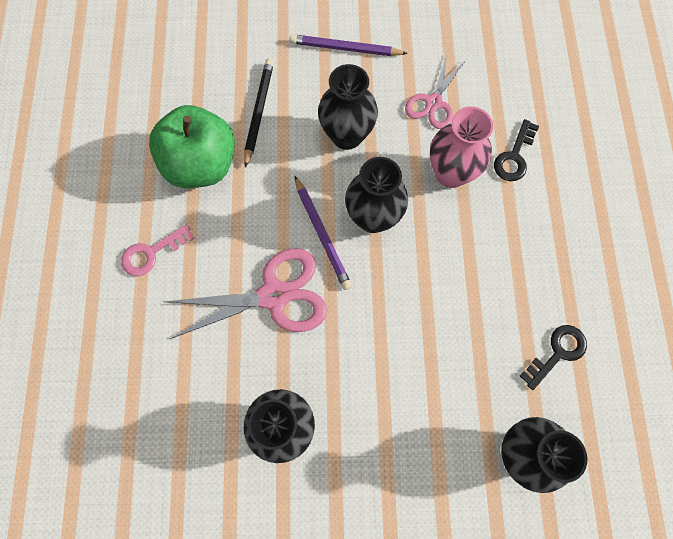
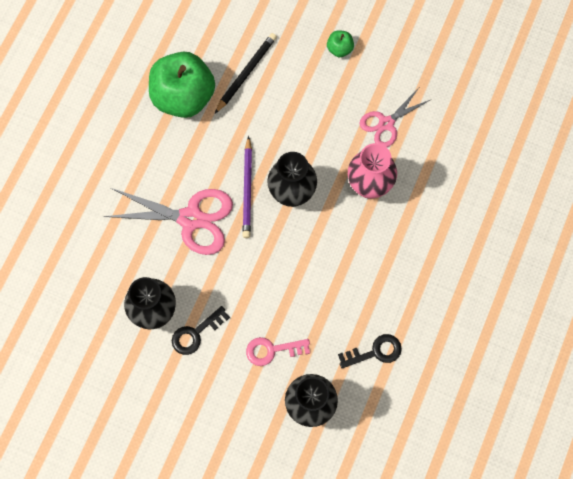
camera: 25 degrees right, 0 degrees up
(152, 253) = (118, 148): pink key -> pink key (272, 350)
(345, 48) = (339, 49): purple pencil -> green apple
(347, 136) = (304, 121): black vase -> none
(514, 156) = (426, 194): black key -> black key (196, 333)

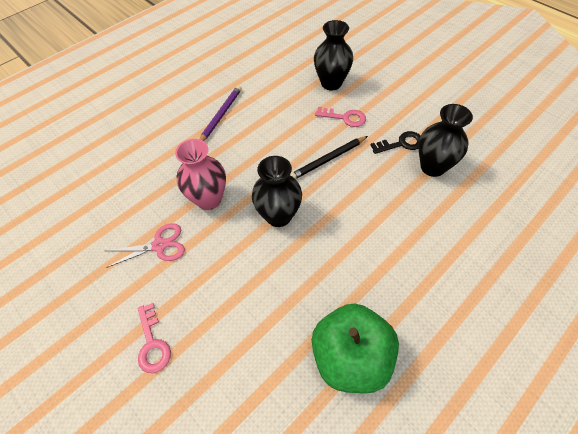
camera: 155 degrees left, 15 degrees down
(191, 219) = (380, 226): pink scissors -> none
(246, 73) = (268, 356): black pencil -> black pencil (328, 159)
(247, 189) = (317, 233): purple pencil -> purple pencil (221, 116)
(339, 49) = (152, 343): green apple -> pink key
(375, 352) = (271, 97): black key -> none

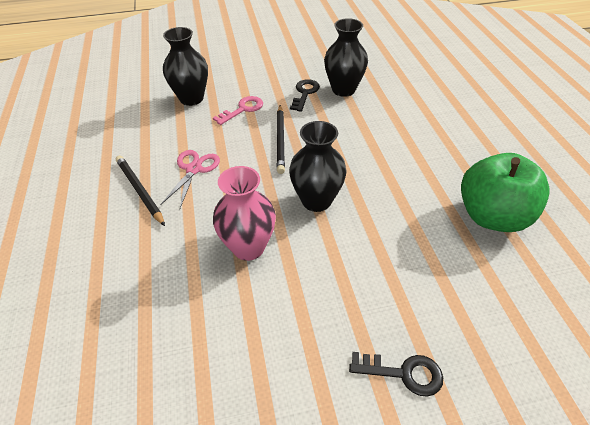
camera: 60 degrees left, 10 degrees down
(152, 343) = (403, 373): pink key -> black key
(159, 245) = (275, 318): pink scissors -> pink scissors (194, 169)
(221, 116) = (140, 191): purple pencil -> black pencil

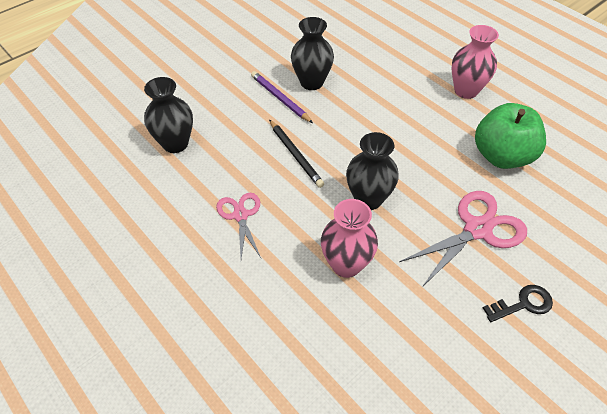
camera: 30 degrees left, 5 degrees up
(140, 191) = (208, 258): black pencil -> none
(242, 109) = (236, 137): pink key -> none
(305, 93) = (280, 98): black key -> purple pencil
(408, 274) = (477, 229): none -> pink scissors
(497, 143) = (466, 90): none -> pink vase

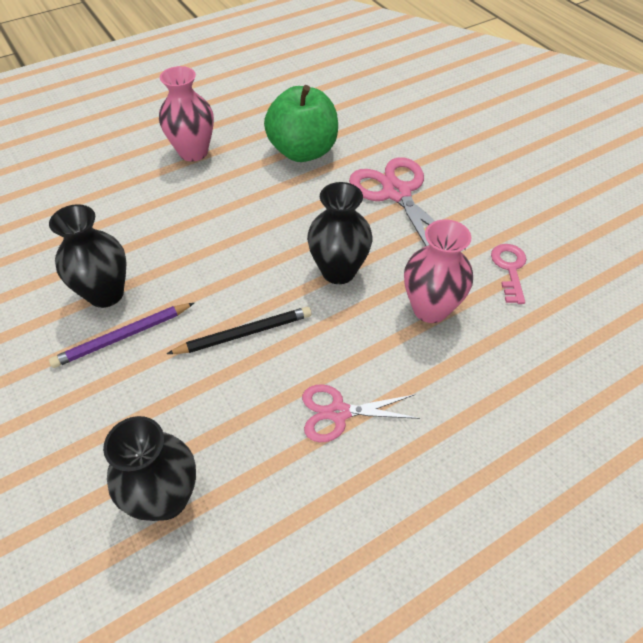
camera: 80 degrees left, 0 degrees up
(411, 326) = (509, 269): none -> pink key
(523, 304) = (485, 185): black key -> none

